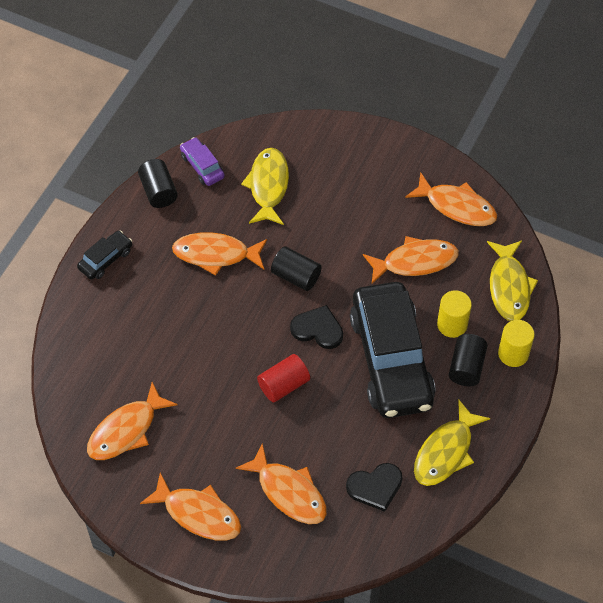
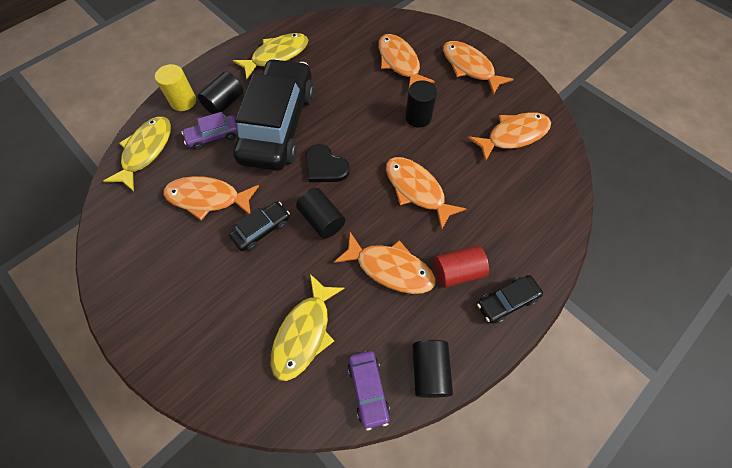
camera: 160 degrees left, 5 degrees up
(240, 419) = (418, 117): none -> black cylinder
(283, 385) = (373, 132): red cylinder -> red cylinder (457, 272)
(347, 250) = (262, 230): none -> black car
(375, 487) = (337, 50): black heart -> none
(452, 324) = (213, 136): yellow cylinder -> purple car
(456, 206) = (133, 240): orange fish -> orange fish (417, 190)

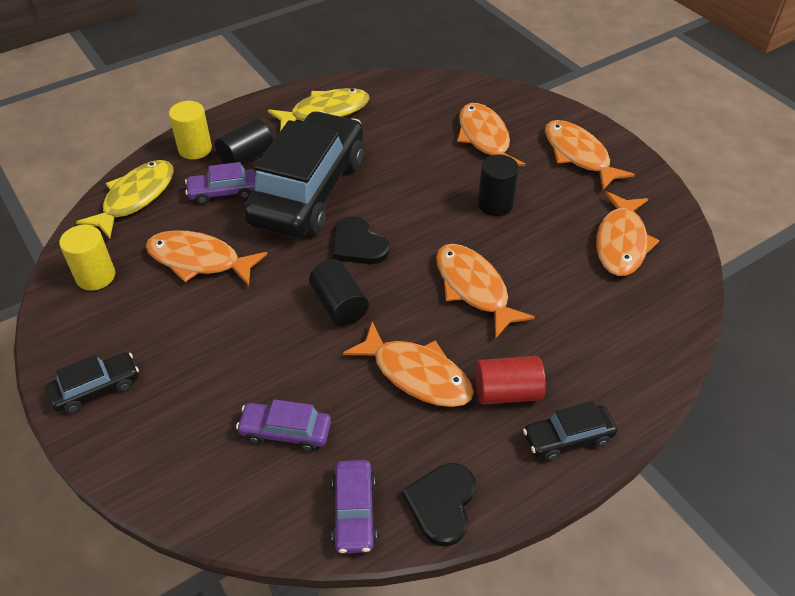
camera: 10 degrees right, 15 degrees down
(130, 225) = (96, 276): none -> yellow cylinder
(262, 230) = (259, 305): black car -> black car (96, 388)
(304, 333) = (285, 431): yellow fish -> purple car
(429, 371) = (442, 504): black cylinder -> black heart
(513, 136) = (621, 242): orange fish -> orange fish turned 120 degrees clockwise

